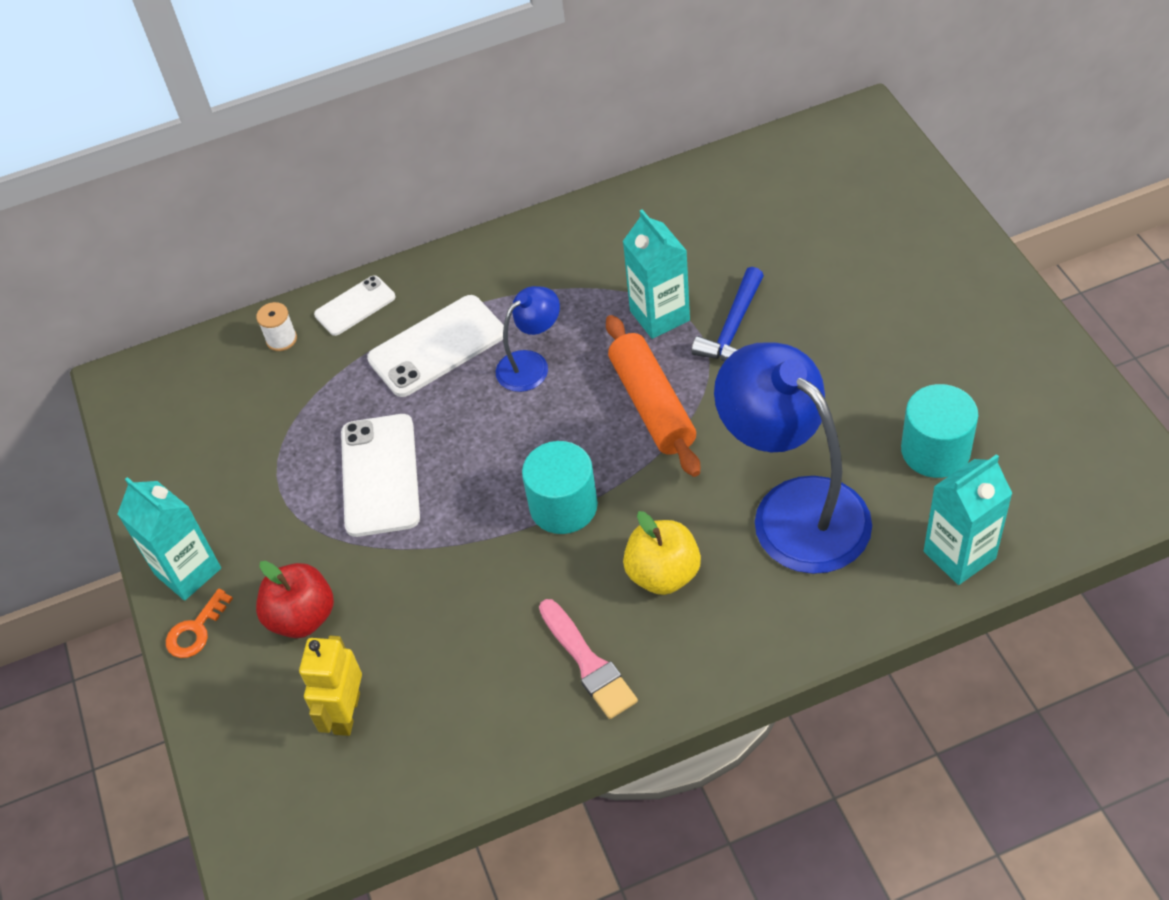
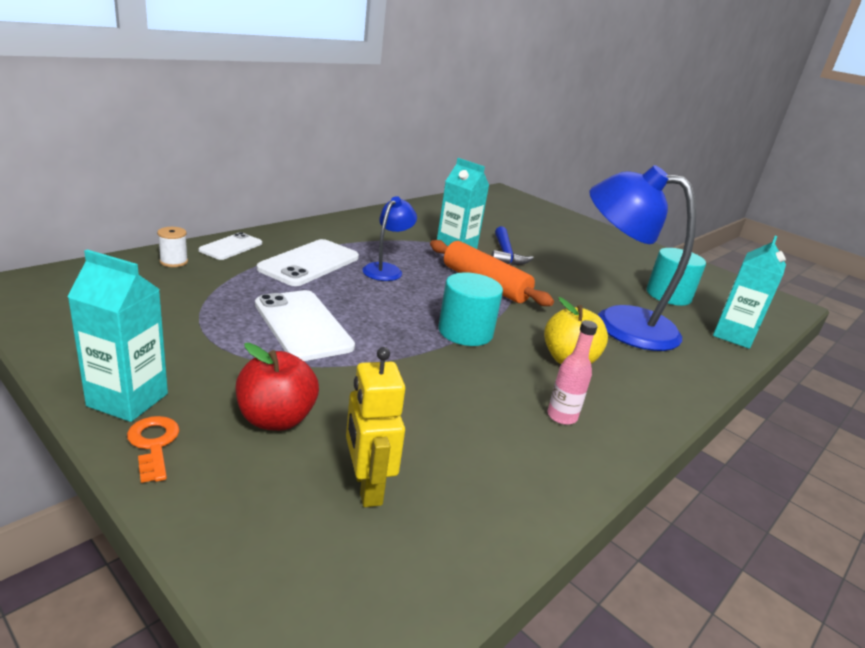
camera: 35 degrees left, 25 degrees down
(196, 630) = (153, 444): orange key -> orange key turned 150 degrees clockwise
(588, 663) = (562, 416): pink brush -> pink bottle

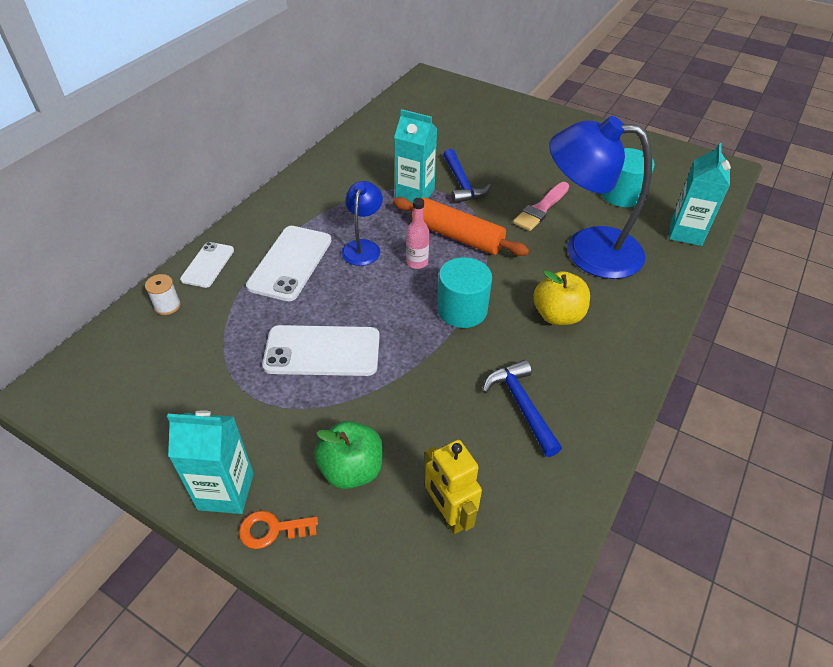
camera: 10 degrees left, 20 degrees up
(153, 444) = (272, 530): orange key -> orange key turned 60 degrees counterclockwise
(276, 419) = (351, 469): red apple -> green apple
(302, 325) = (322, 351): white phone -> white phone turned 45 degrees counterclockwise
(498, 418) = (521, 405): none -> blue hammer
(562, 416) = (569, 386): pink bottle -> pink bottle (417, 262)
(580, 286) = (541, 208): none -> pink brush

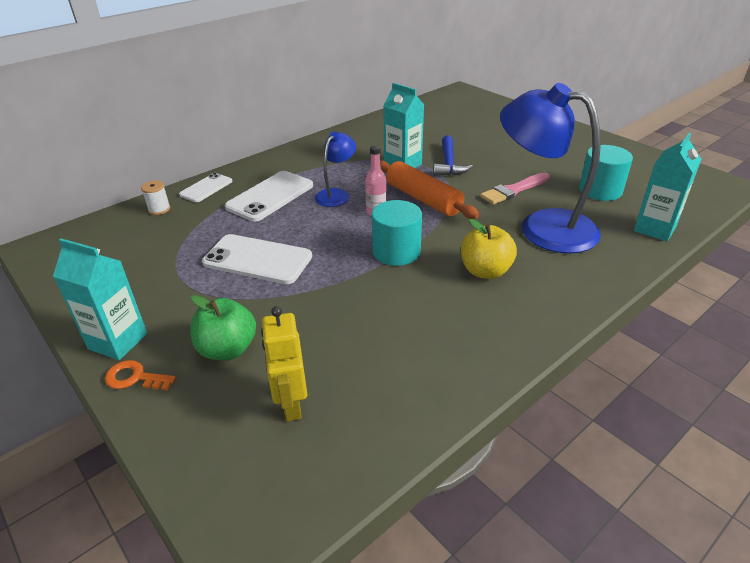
camera: 20 degrees right, 10 degrees down
(521, 405) = (410, 334): blue hammer -> none

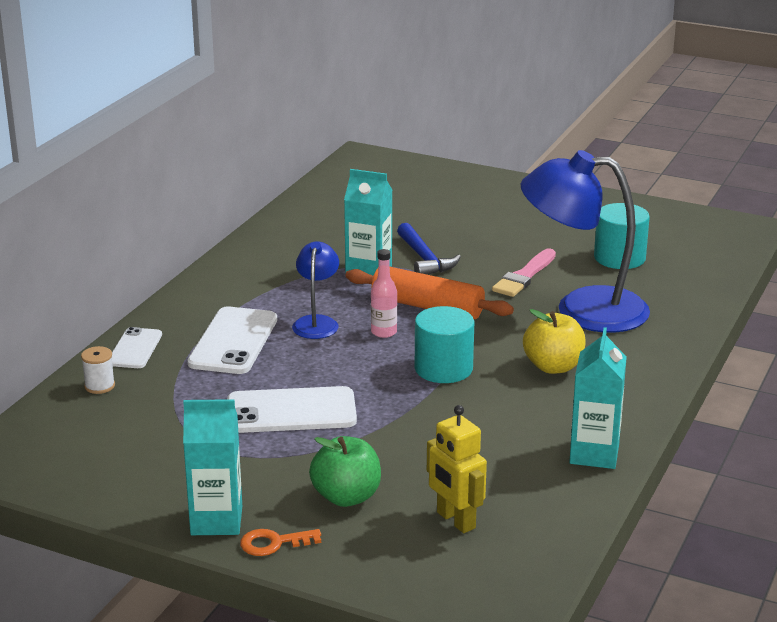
camera: 25 degrees left, 10 degrees down
(654, 229) = (697, 288): turquoise carton -> turquoise carton (594, 454)

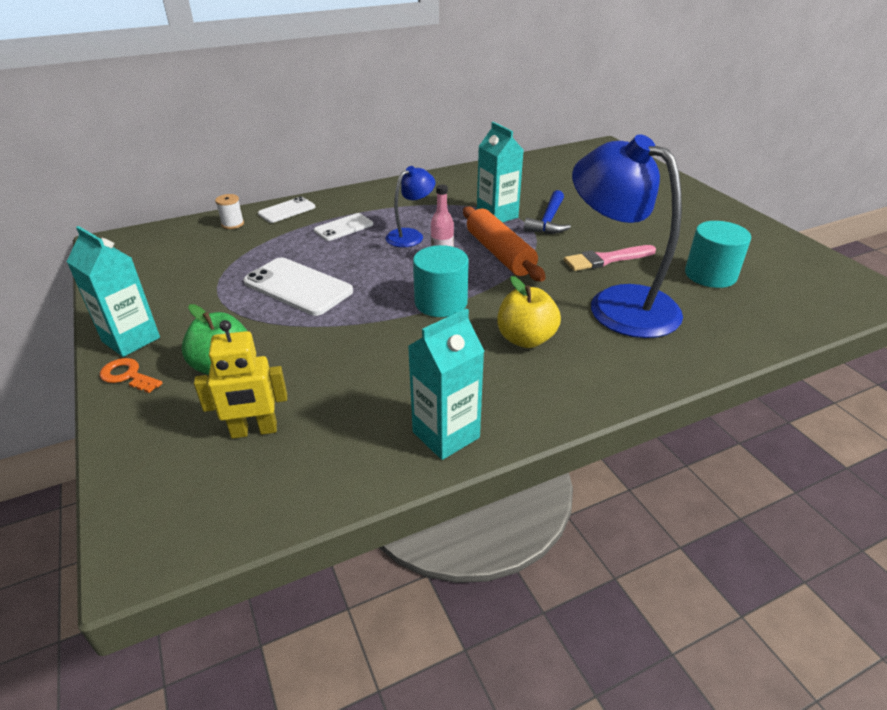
camera: 40 degrees right, 10 degrees up
(233, 341) = (344, 227): white phone -> white phone, size x0.60
(455, 520) = (254, 431): yellow robot -> yellow robot turned 105 degrees counterclockwise

